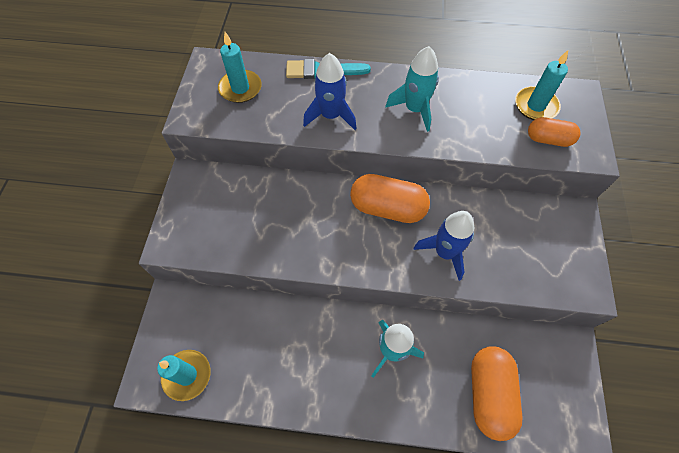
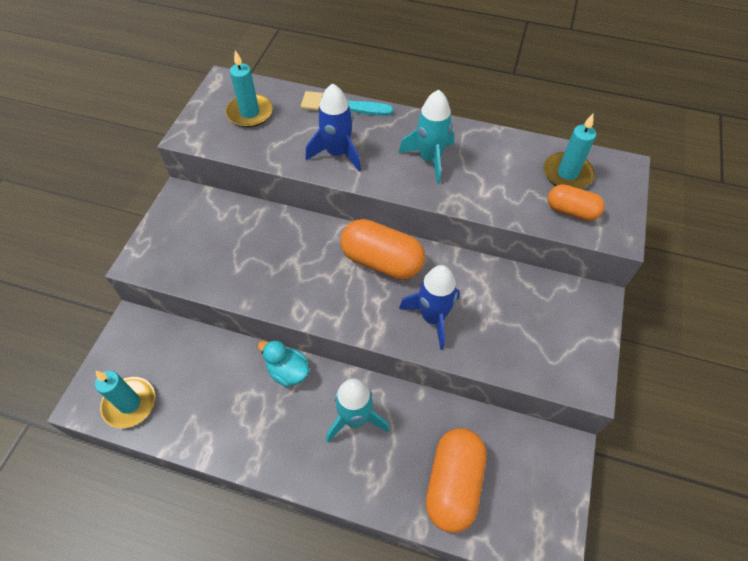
camera: 10 degrees right, 5 degrees down
(322, 319) = (288, 371): none -> turquoise duck

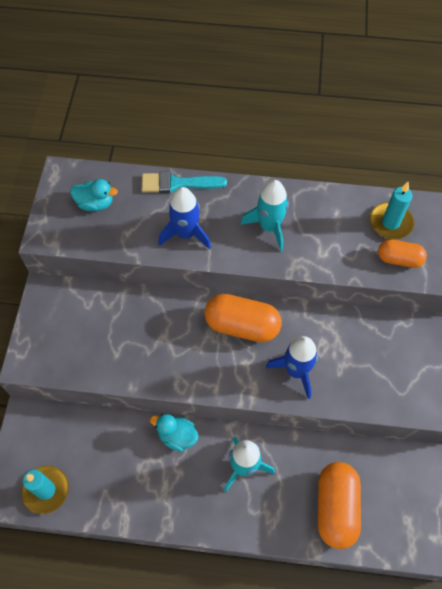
camera: 10 degrees left, 5 degrees up
(250, 113) = (95, 203): turquoise candle -> turquoise duck

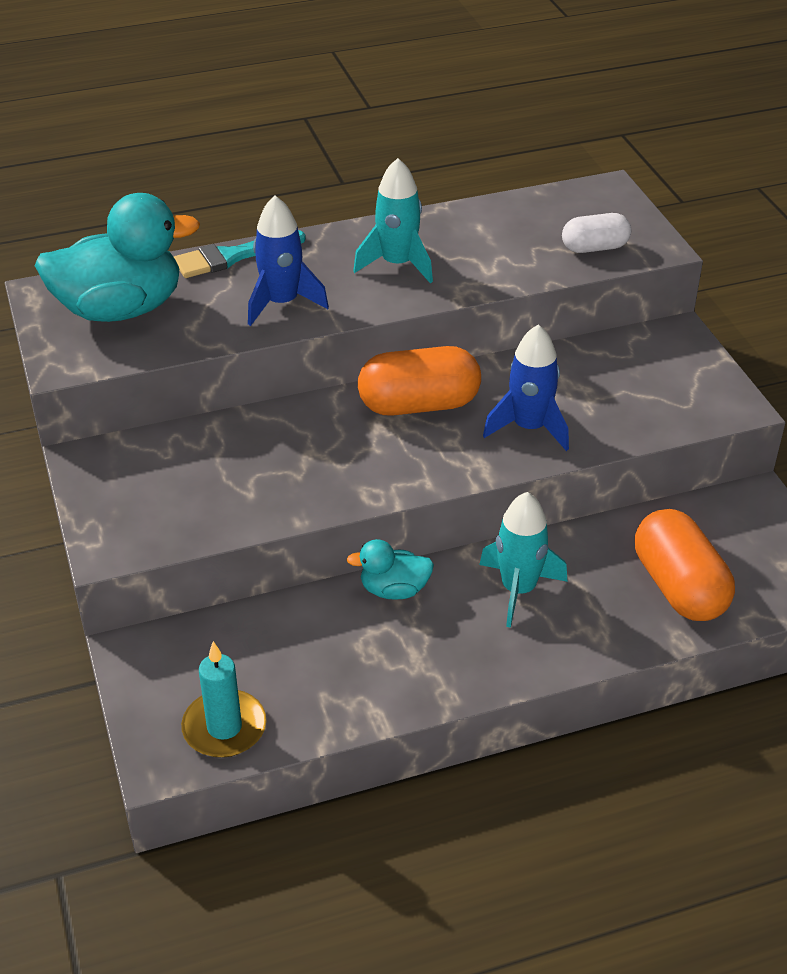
camera: 25 degrees left, 20 degrees down
(95, 203) = (120, 309): turquoise duck -> turquoise duck, size x2.03
(390, 223) = (558, 217): turquoise candle -> none
(399, 259) = (594, 248): orange capsule -> white capsule

